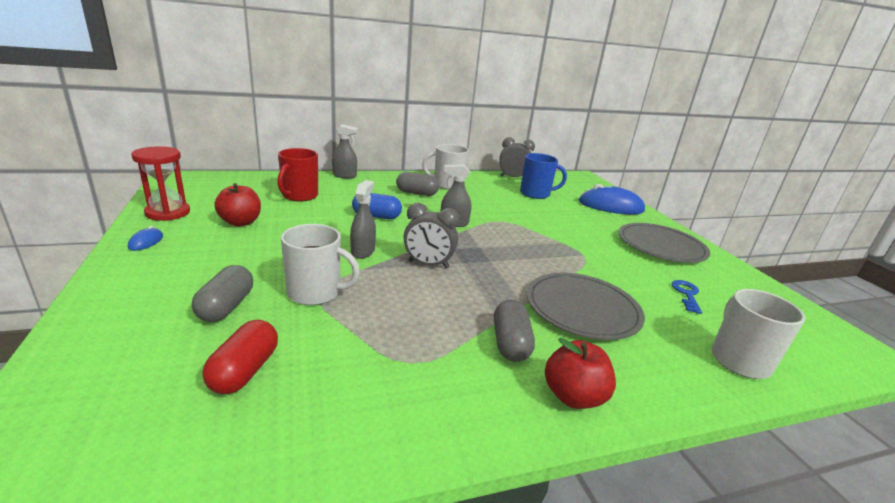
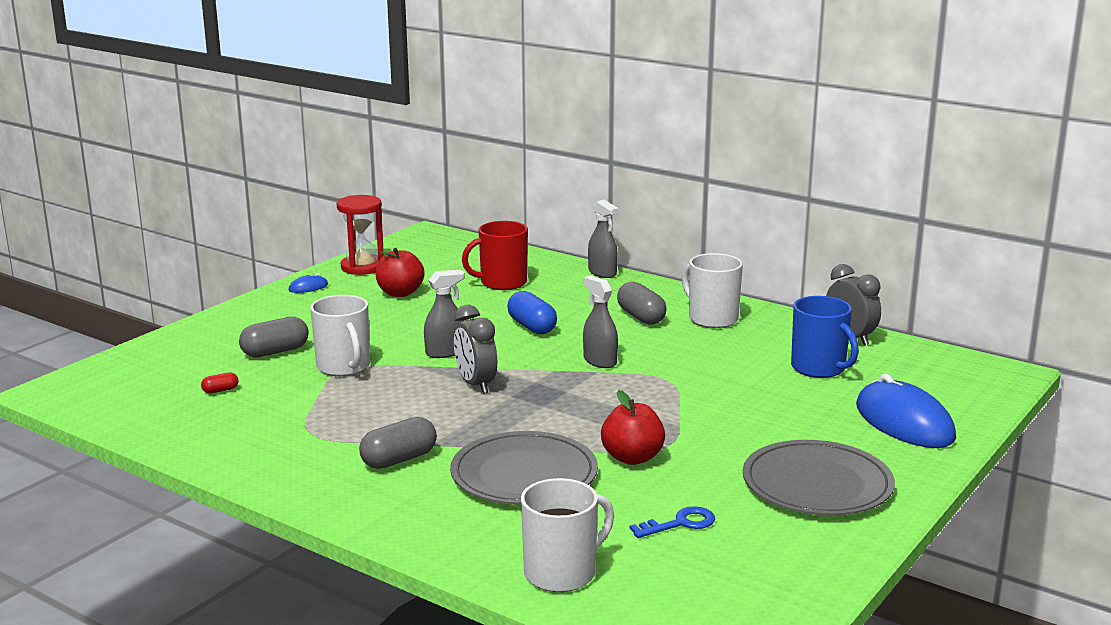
camera: 55 degrees right, 5 degrees down
(245, 371) = (220, 390): red capsule -> red capsule, size x0.49
(573, 396) = (362, 504): red apple -> red apple (632, 458)

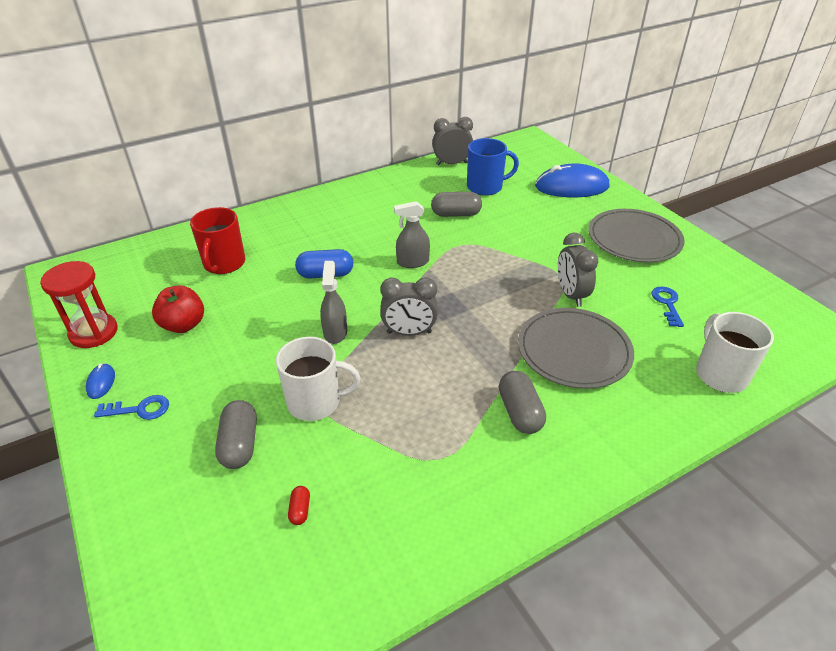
camera: 65 degrees left, 20 degrees up
(289, 308) = (139, 409): none -> blue key
(602, 273) = (257, 213): grey spray bottle -> none
(632, 458) = (571, 295): red apple -> grey clock
(641, 317) = (353, 222): grey capsule -> grey capsule (456, 214)
(712, 319) = (382, 197): white mug -> none

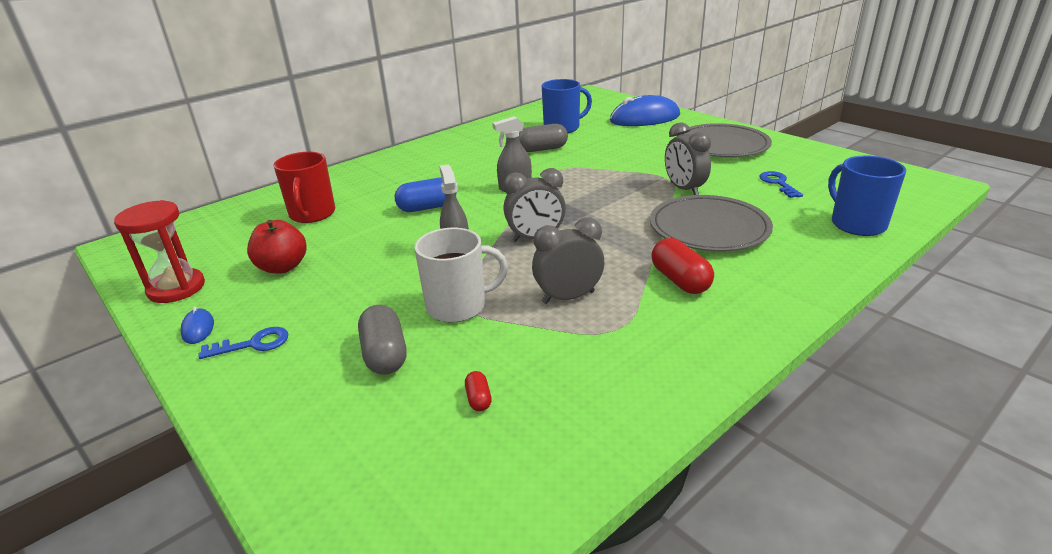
camera: 10 degrees left, 10 degrees down
(451, 163) = (521, 116): grey clock -> grey clock (568, 297)
(520, 412) = (680, 280): grey capsule -> red capsule
(720, 374) = (856, 224): white mug -> blue mug

